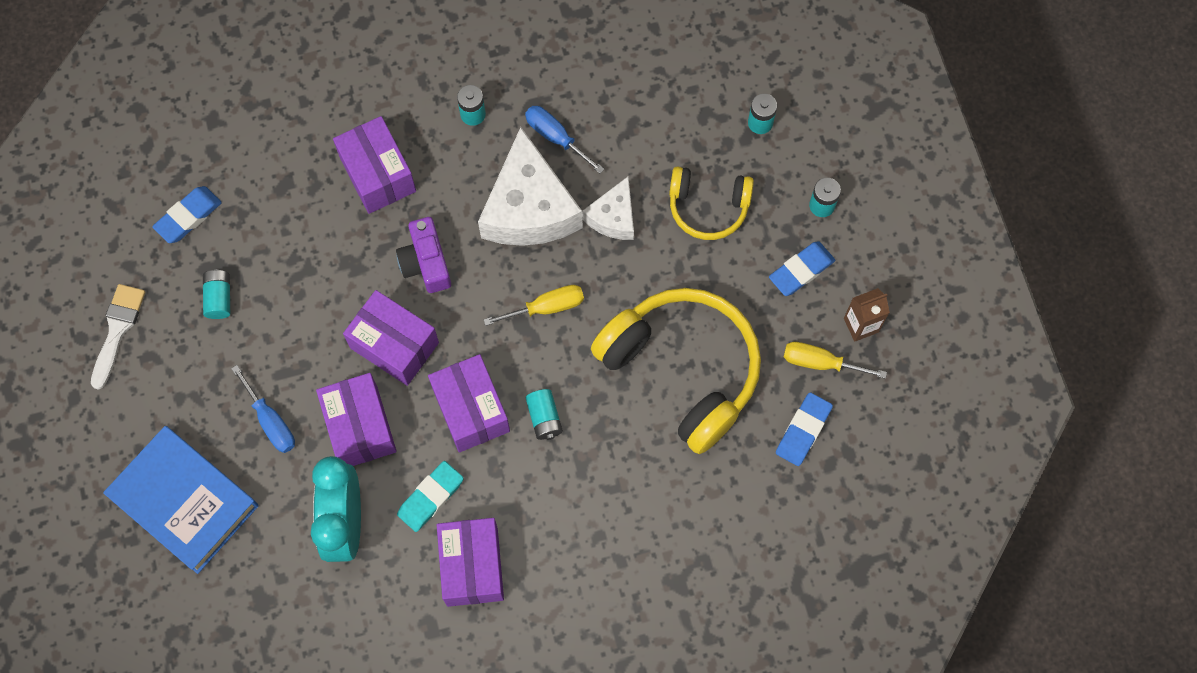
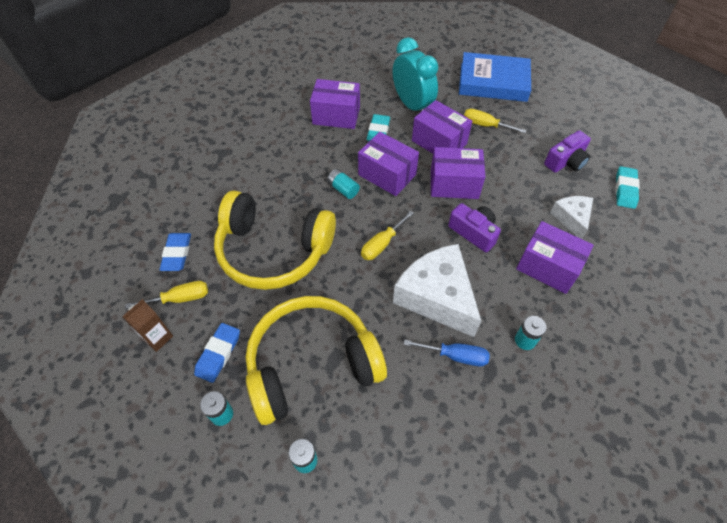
camera: 150 degrees right, 15 degrees down
(117, 330) = (598, 126): white brush -> none
(188, 217) = (625, 190): blue eraser -> turquoise eraser
(219, 298) = (566, 161): turquoise battery -> purple camera
(271, 421) = (485, 125): blue screwdriver -> yellow screwdriver
(472, 566) = (336, 115): purple box -> purple box turned 45 degrees counterclockwise
(613, 217) = (376, 321): white cheese -> white cheese (571, 218)
(708, 207) = (312, 364): yellow headphones -> yellow headphones, size x1.83

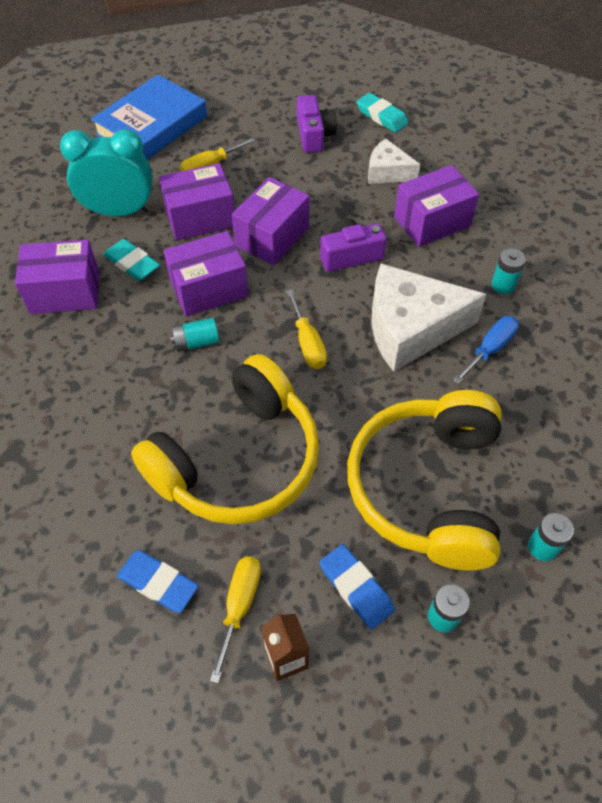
camera: 60 degrees left, 0 degrees up
(336, 115) = (65, 292): purple box -> purple box turned 45 degrees clockwise

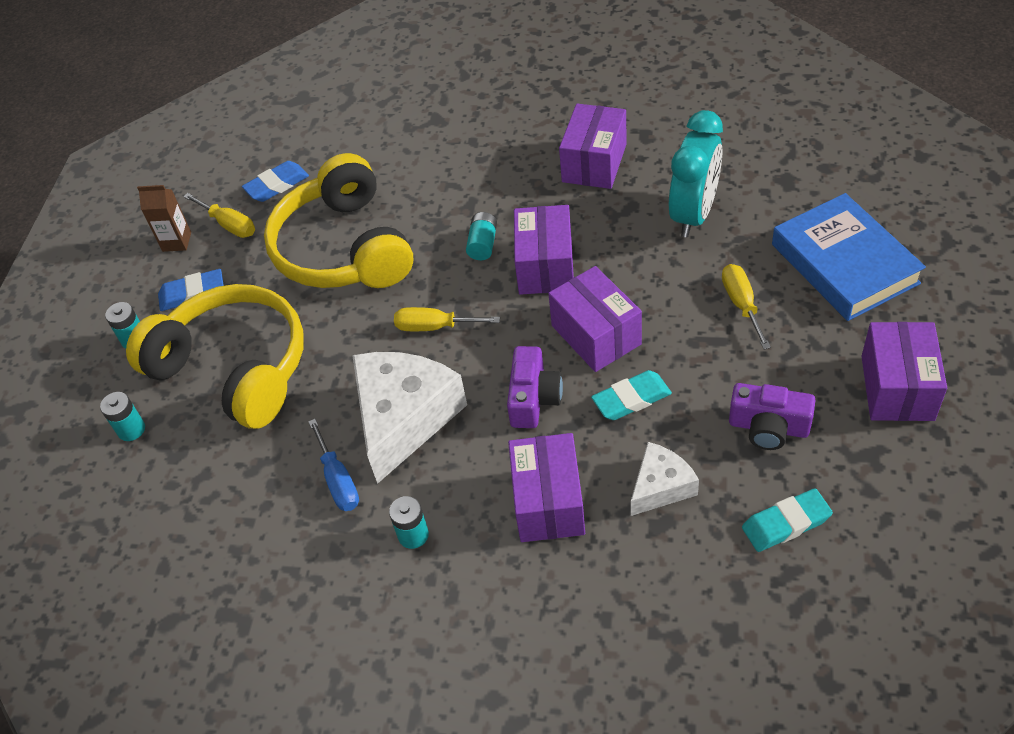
camera: 120 degrees right, 5 degrees down
(132, 263) = (610, 214): turquoise eraser -> turquoise eraser (631, 399)
(200, 218) = (655, 279): purple box -> purple box (897, 388)

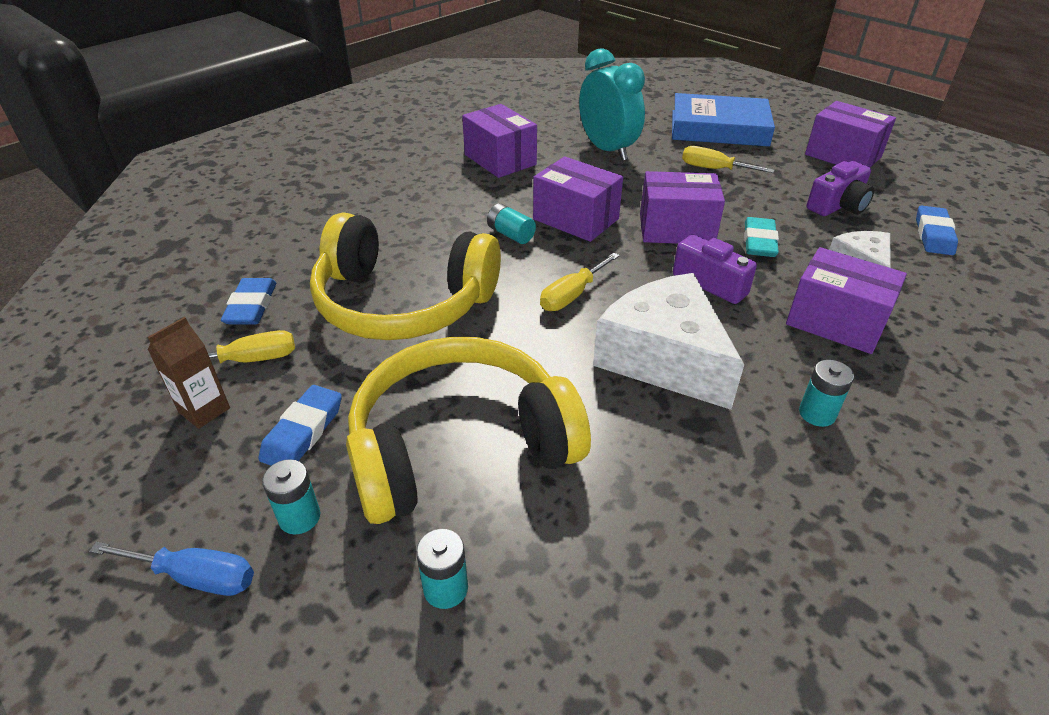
camera: 60 degrees left, 10 degrees down
(338, 480) = (703, 435): blue screwdriver -> blue screwdriver (196, 577)
(786, 523) = (933, 235): turquoise eraser -> blue eraser

